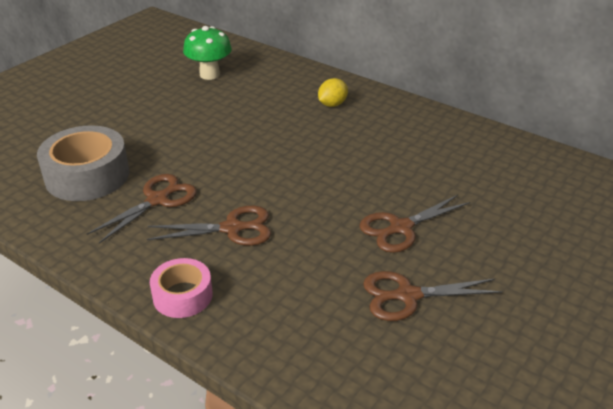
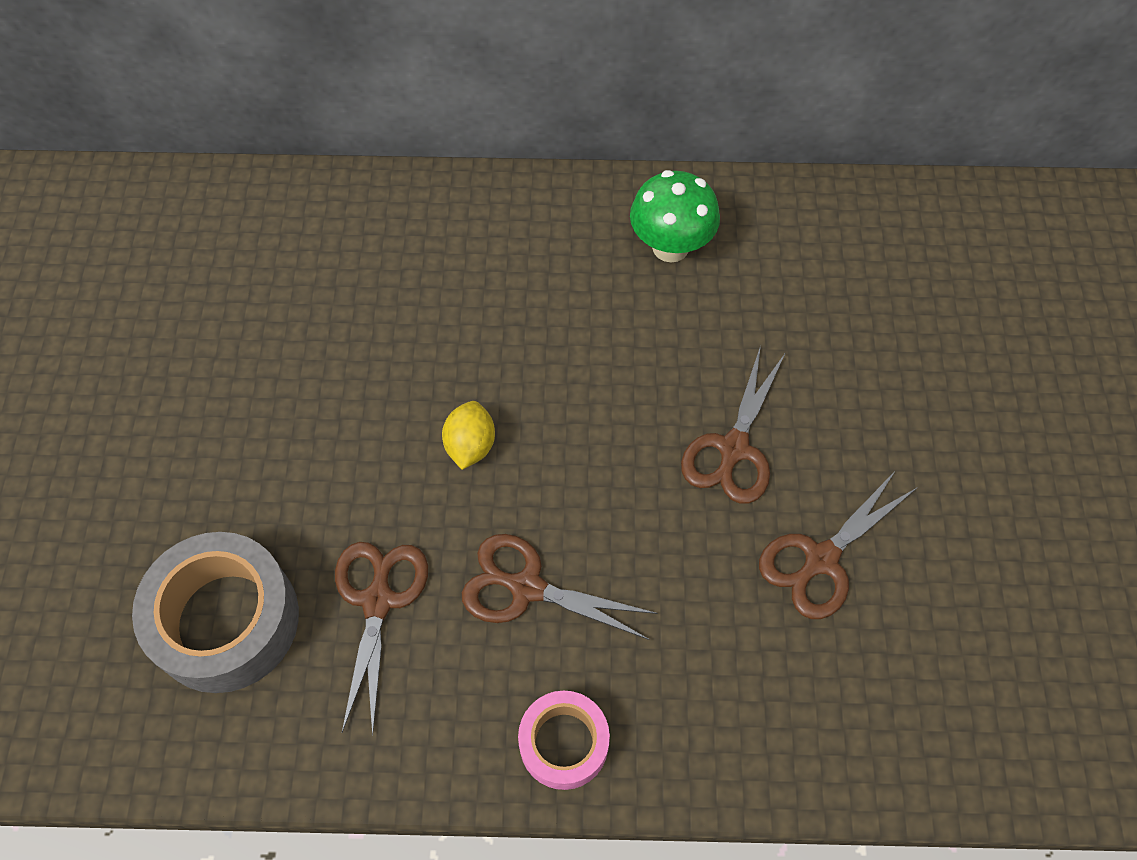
camera: 35 degrees left, 25 degrees up
(209, 74) = (213, 282): green mushroom -> green mushroom (670, 247)
(232, 228) = (527, 587): brown scissors -> brown scissors turned 120 degrees counterclockwise
(332, 104) = (463, 249): yellow lemon -> yellow lemon (470, 445)

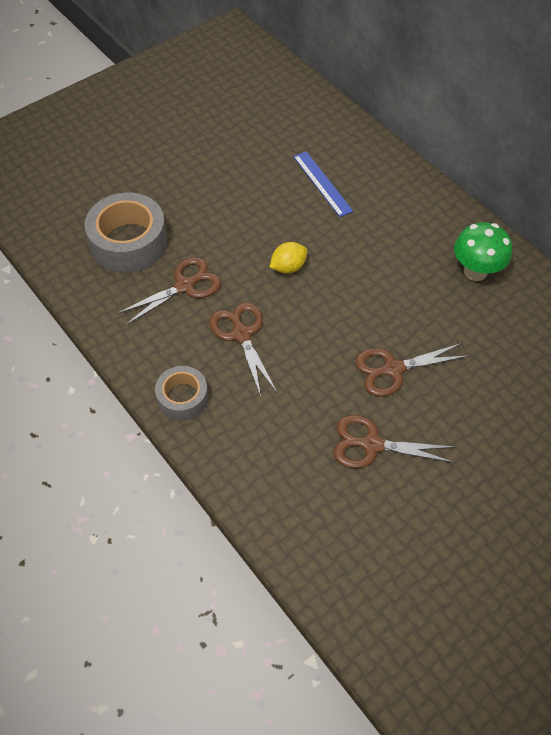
camera: 50 degrees right, 5 degrees down
(373, 298) = (322, 183): none -> blue ruler
(564, 743) = (183, 398): pink tape -> grey tape

